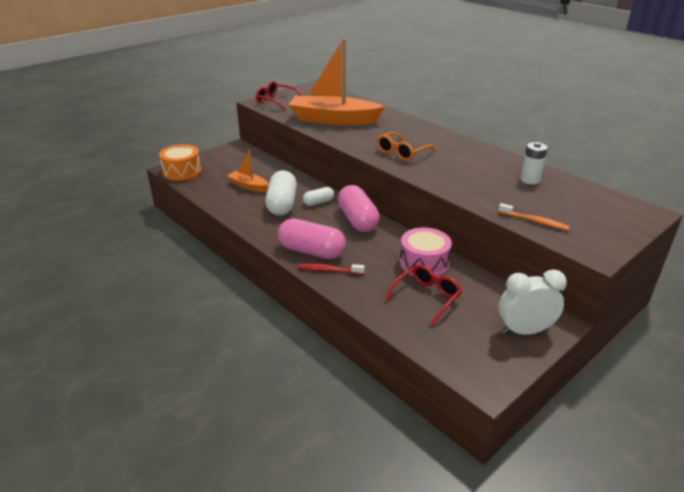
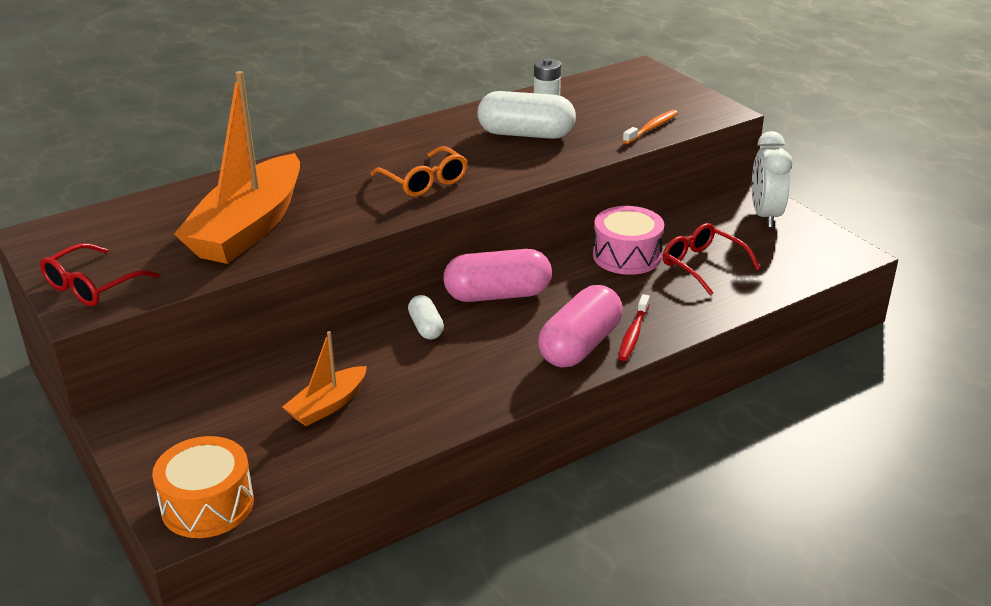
camera: 80 degrees left, 0 degrees up
(282, 204) = (418, 367): white capsule -> white capsule (526, 134)

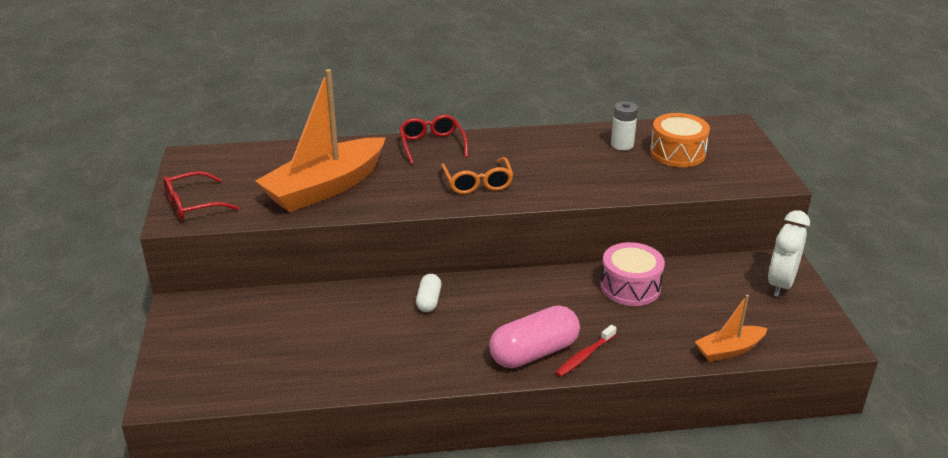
camera: 25 degrees right, 0 degrees up
(207, 505) = (186, 388): orange drum -> orange drum (677, 153)
(328, 405) = (316, 340): orange boat -> orange boat (729, 350)
(498, 295) = (502, 290): pink capsule -> none
(526, 134) = (588, 162): white capsule -> none
(652, 128) = (699, 181): orange toothbrush -> none
(702, 265) = (688, 313): red glasses -> red glasses (432, 145)

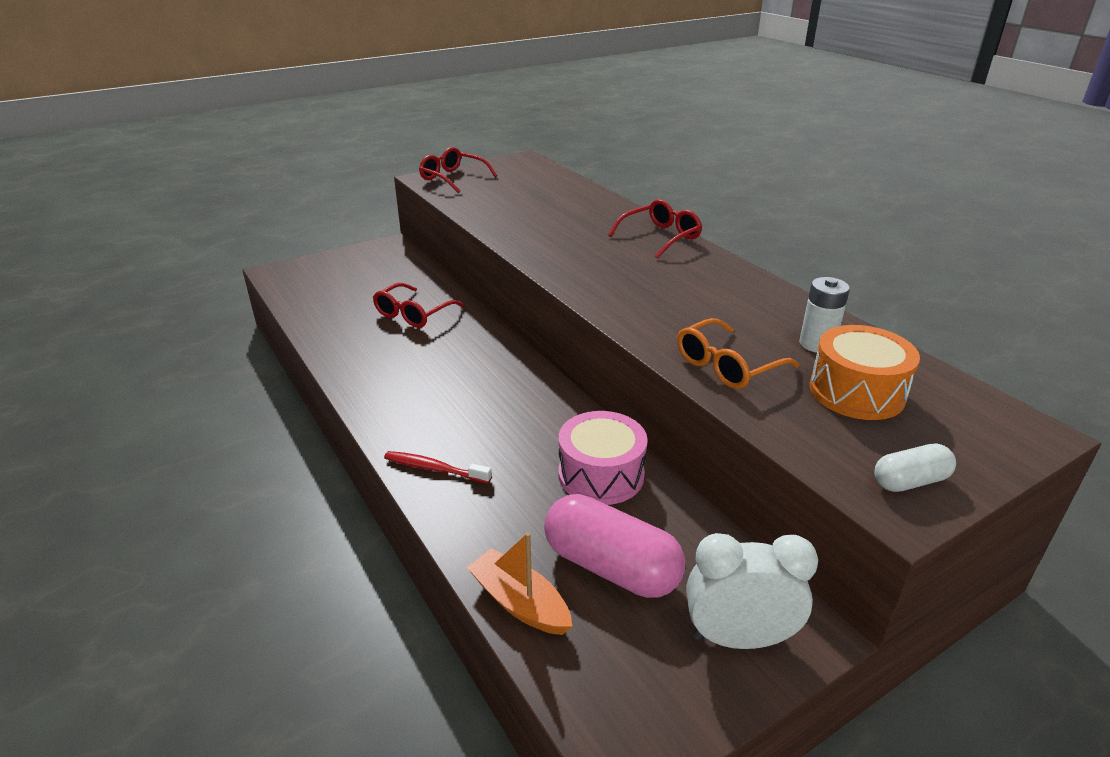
camera: 65 degrees right, 0 degrees up
(325, 188) = (526, 213): orange boat -> none
(346, 320) = (413, 314): none -> red glasses
(428, 301) = (471, 346): white capsule -> white capsule (910, 481)
(477, 183) = (611, 275): orange glasses -> orange glasses (727, 366)
(534, 352) = (422, 431): pink capsule -> pink capsule (611, 567)

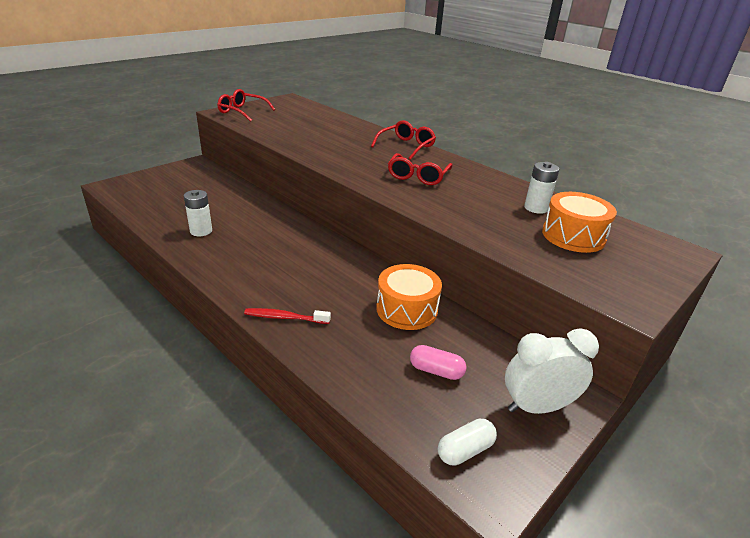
camera: 15 degrees left, 0 degrees up
(366, 340) = (201, 231): none -> white battery
(413, 314) = (231, 210): red glasses -> red glasses (418, 176)
(520, 603) = (381, 404): orange boat -> none
(601, 475) = (407, 309): pink drum -> orange drum
(611, 567) = (436, 371): pink capsule -> pink capsule, size x0.53
(727, 366) = (486, 225): orange glasses -> none
(910, 481) = (629, 288): white capsule -> white capsule (465, 450)

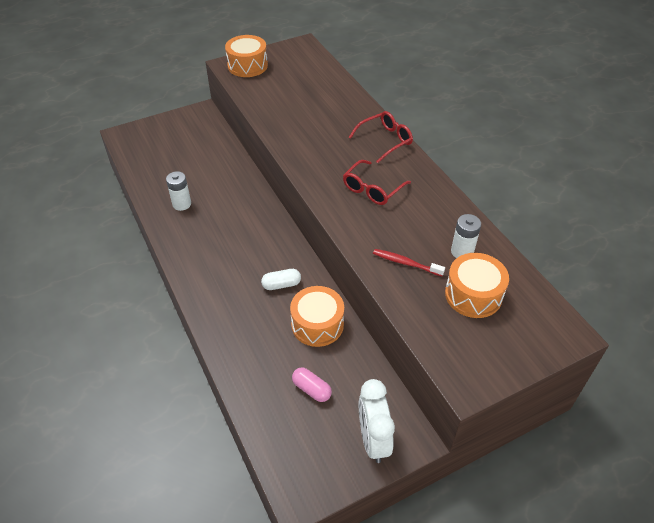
camera: 20 degrees right, 15 degrees up
(242, 112) = (247, 65): red glasses -> orange drum
(285, 317) = (217, 312): red toothbrush -> red toothbrush (405, 263)
(465, 450) = (298, 460): white capsule -> white capsule (281, 284)
(537, 406) = (373, 440): white clock -> white clock turned 105 degrees counterclockwise

